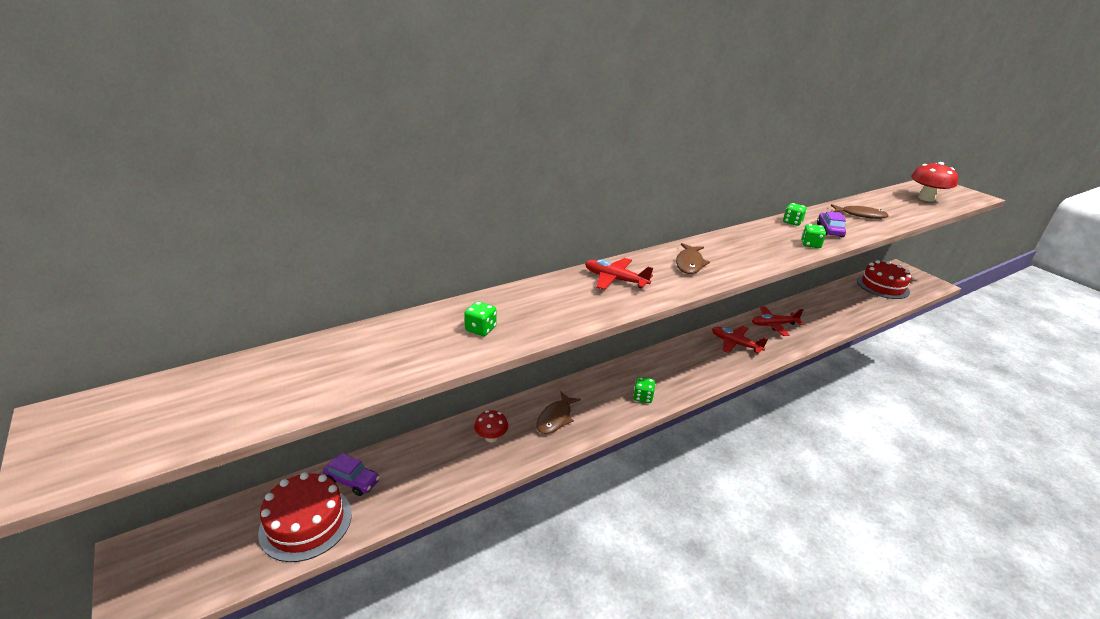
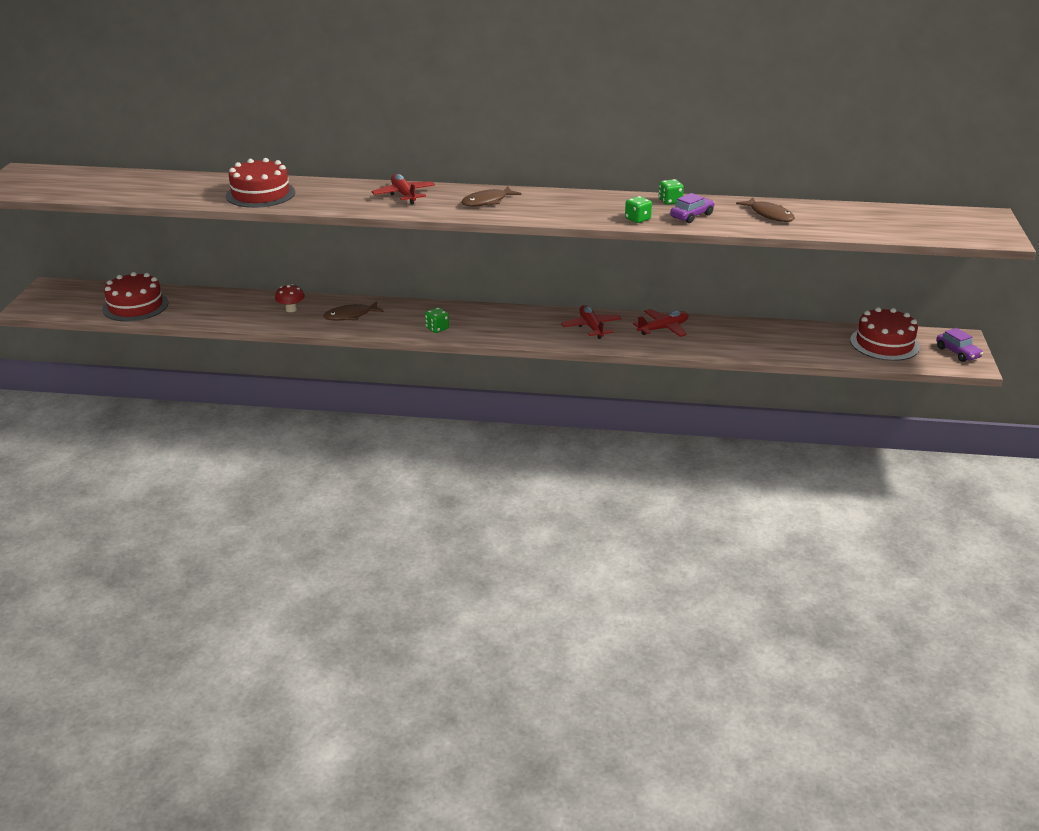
camera: 40 degrees right, 0 degrees up
(352, 481) = (181, 298): purple car -> purple car (957, 353)
(480, 329) = (260, 194): green dice -> red cake
(773, 325) = (663, 328): red plane -> red plane turned 120 degrees clockwise
(926, 198) = (913, 223): red mushroom -> none

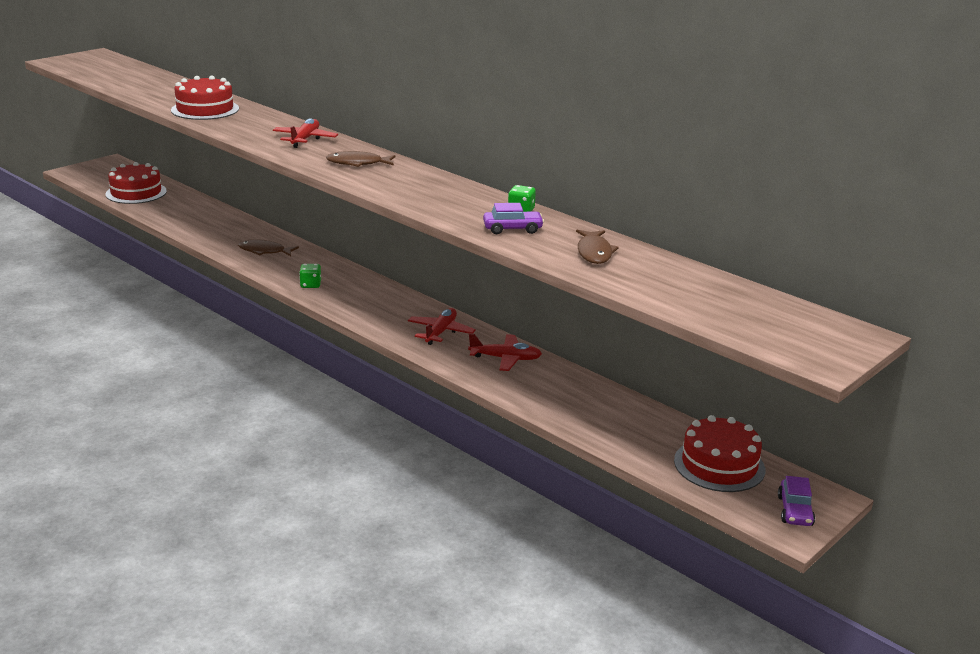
camera: 35 degrees right, 5 degrees down
(291, 309) = (231, 231): red mushroom -> none
(637, 219) = (454, 216): green dice -> none

